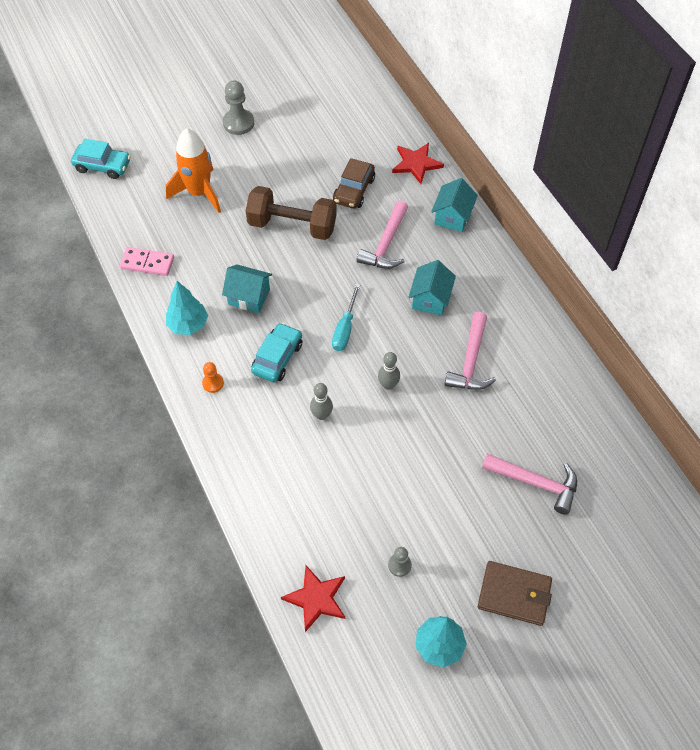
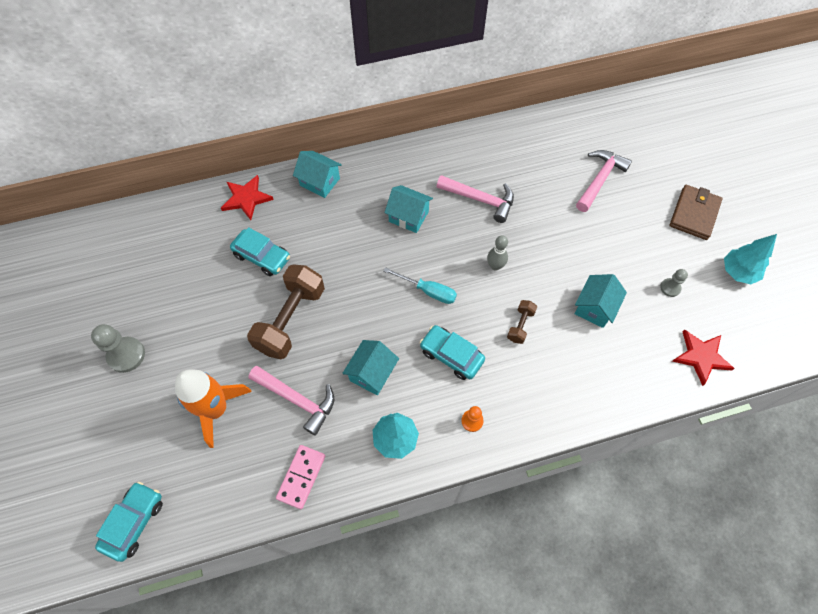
camera: 80 degrees left, 5 degrees up
(321, 415) = (520, 325): grey bowling pin -> brown dumbbell
(354, 190) = (262, 257): brown car -> turquoise car
(357, 485) = (594, 308): none -> turquoise house
(386, 244) = (337, 240): pink hammer -> pink hammer (297, 400)

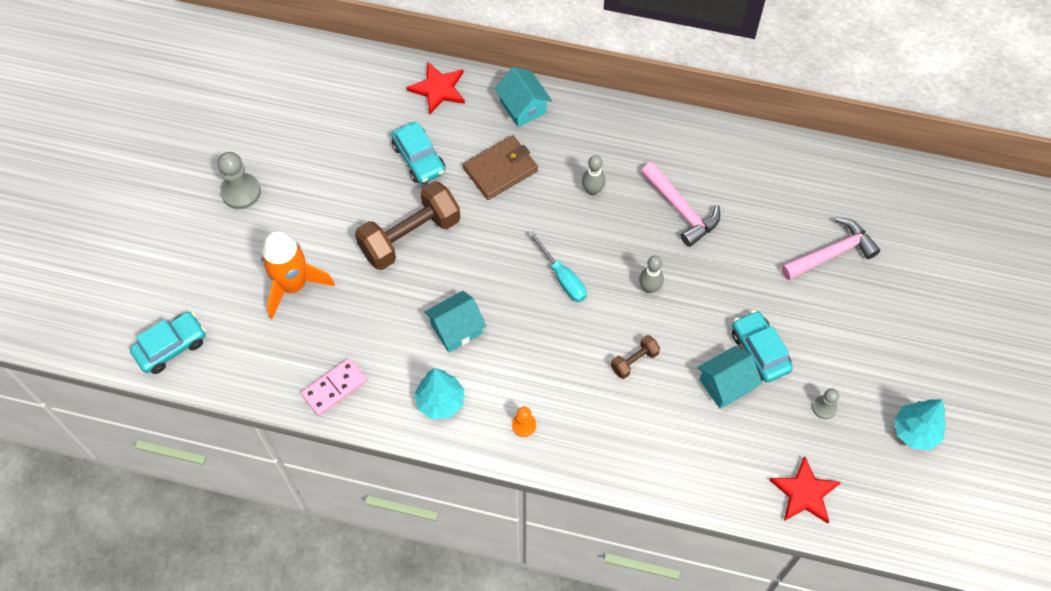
camera: 30 degrees right, 0 degrees up
(297, 400) = (371, 316): pink hammer -> none
(408, 216) = (592, 190): turquoise house -> grey bowling pin
(451, 355) = (544, 353): turquoise car -> turquoise car (760, 351)
(694, 214) = (913, 345): brown wallet -> brown wallet (500, 170)

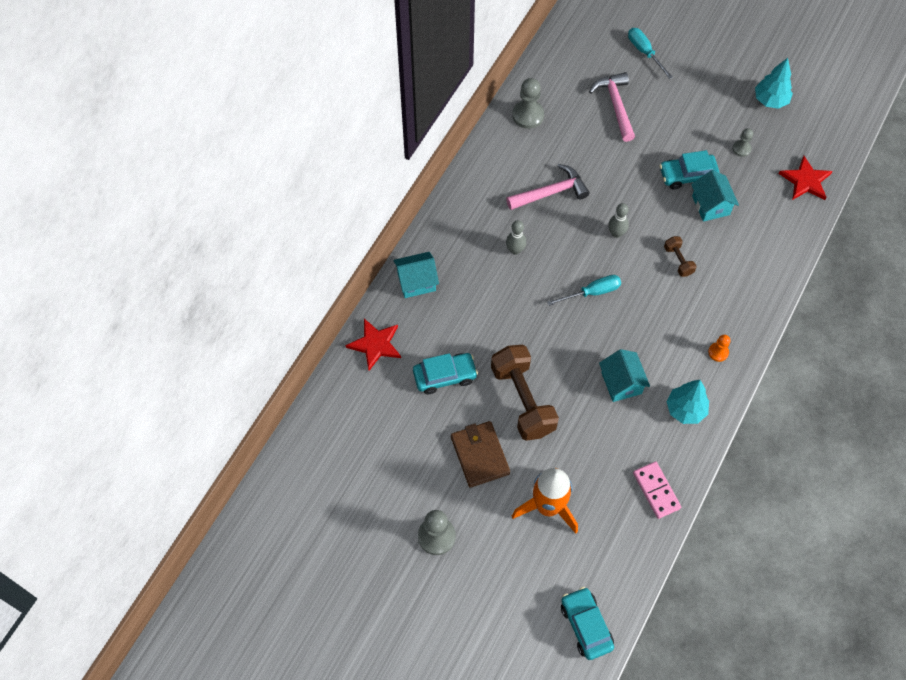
camera: 75 degrees left, 0 degrees up
(500, 170) = (475, 314): brown wallet -> brown wallet (480, 455)
(779, 164) = (528, 115): none -> grey pawn
(927, 270) = (644, 52): none -> turquoise screwdriver

